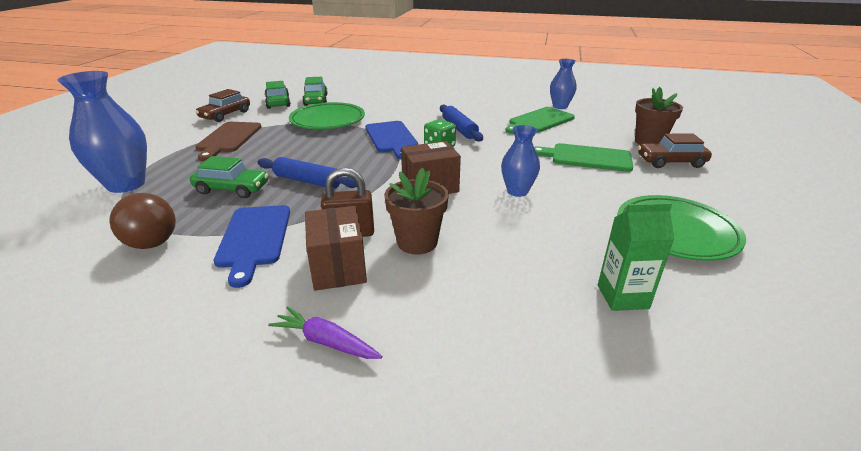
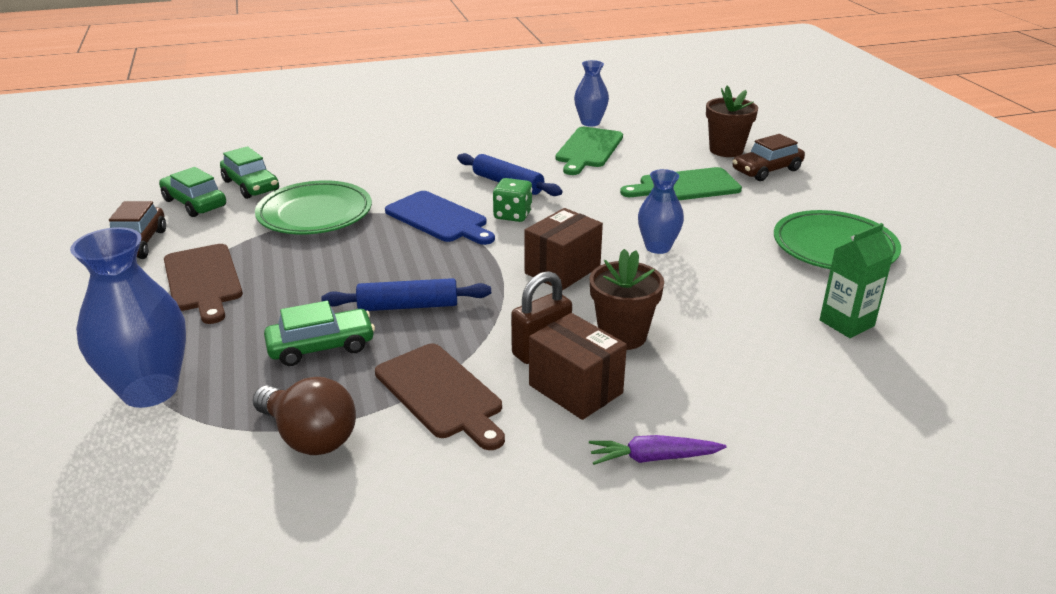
camera: 30 degrees left, 0 degrees up
(254, 238) = (441, 394): blue cutting board -> brown cutting board

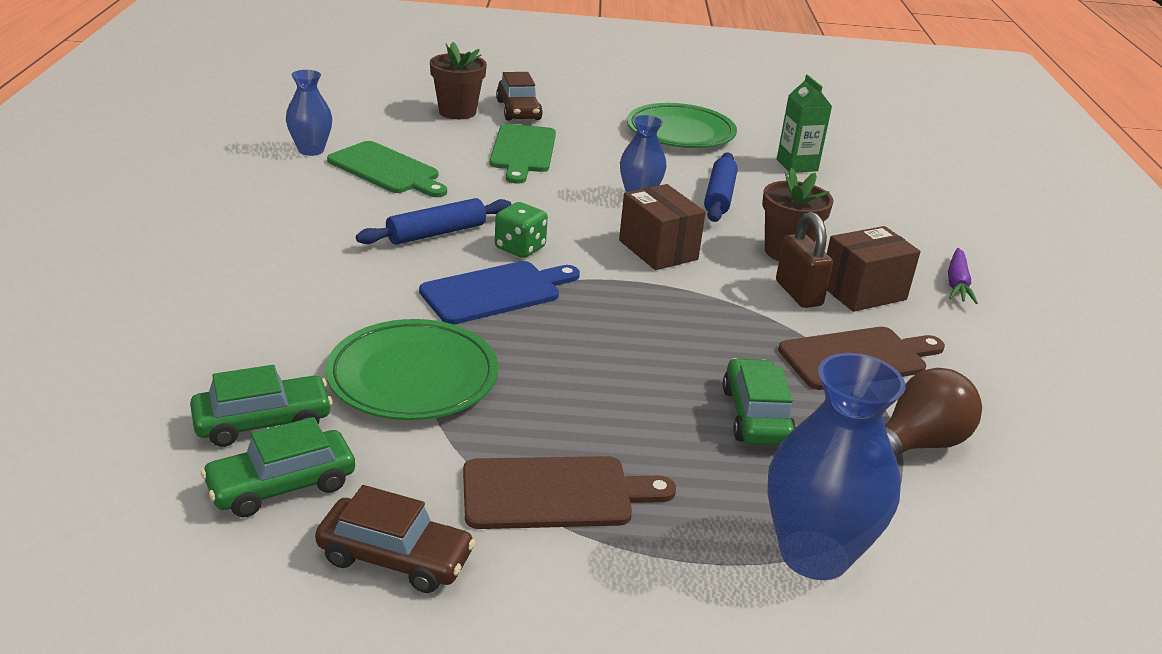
camera: 75 degrees left, 0 degrees up
(408, 306) = (691, 348): blue rolling pin -> blue rolling pin (719, 196)

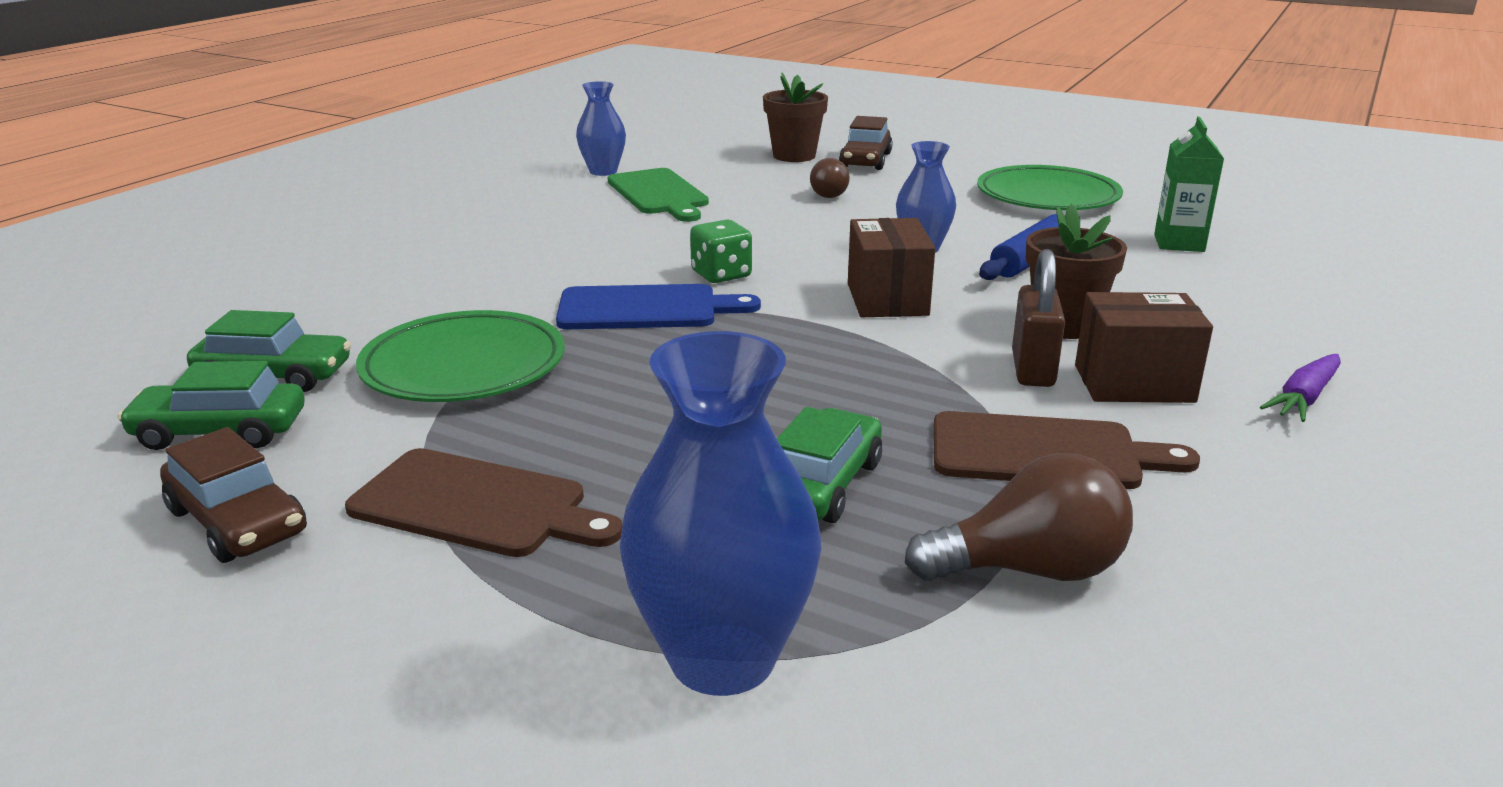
camera: 30 degrees right, 5 degrees down
(436, 233) = (645, 250): blue rolling pin -> none
(522, 151) = (828, 194): green cutting board -> brown light bulb

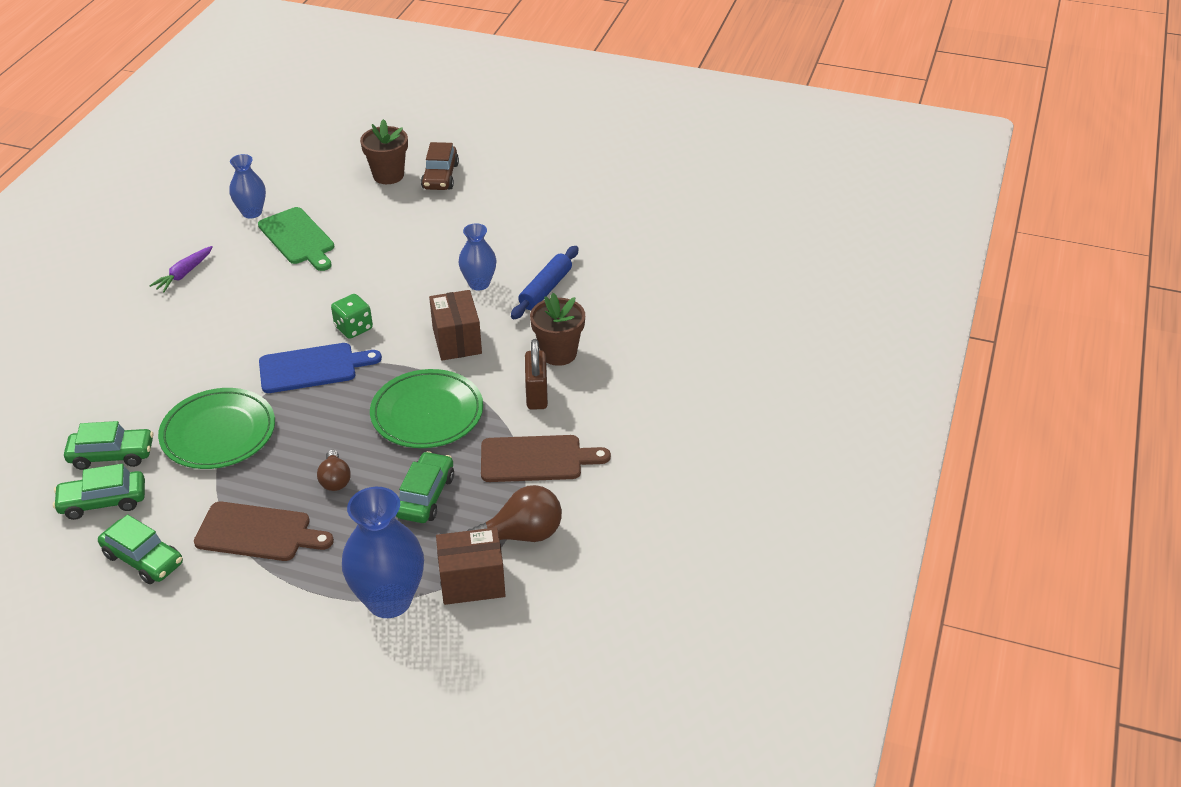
camera: 10 degrees left, 15 degrees up
(237, 522) = (143, 559): brown car -> green car
(828, 194) = (415, 225): brown light bulb -> brown light bulb (335, 480)
(1047, 197) = (564, 212): green plate -> green plate (427, 413)
(1134, 383) = (589, 400): brown box -> brown box (472, 582)
(1179, 243) = (640, 259): green carton -> none
(1304, 398) = (675, 400): purple carrot -> purple carrot (184, 274)

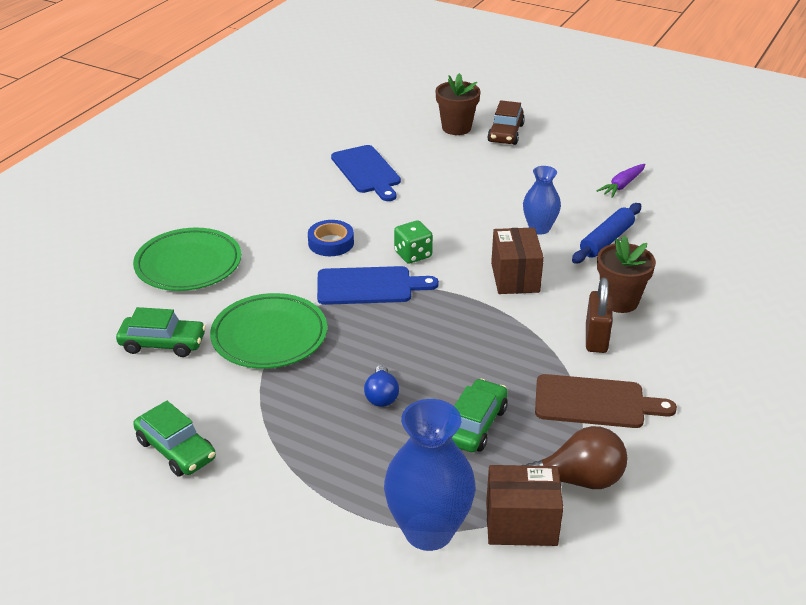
camera: 10 degrees right, 5 degrees down
(103, 502) = (146, 387): green car -> none
(184, 274) = (257, 190): purple carrot -> purple carrot (622, 185)
(252, 212) = (326, 146): blue vase -> none
(258, 533) = (296, 439): brown cutting board -> none
(269, 325) = (331, 243): none -> blue tape
(298, 238) = (367, 171): green cutting board -> blue cutting board
(335, 480) = (381, 396): brown light bulb -> blue light bulb
(427, 413) = (481, 343): green plate -> green plate (188, 264)

